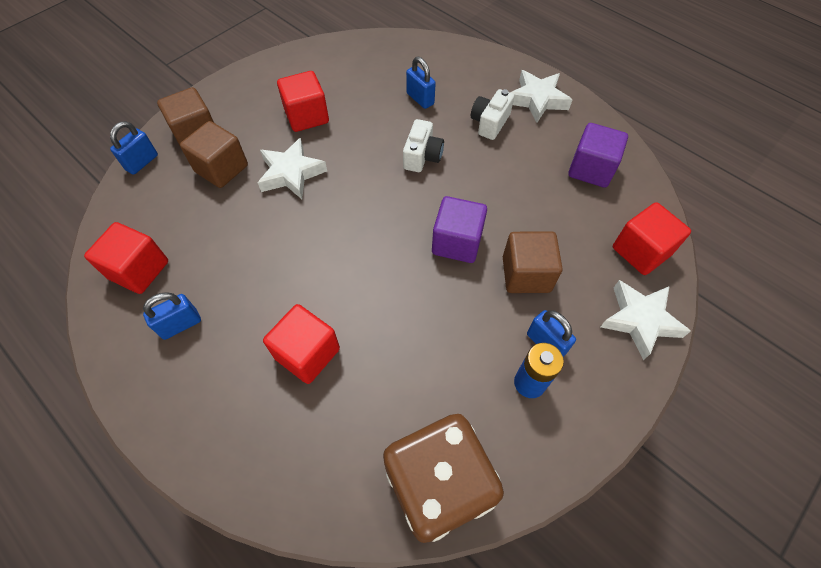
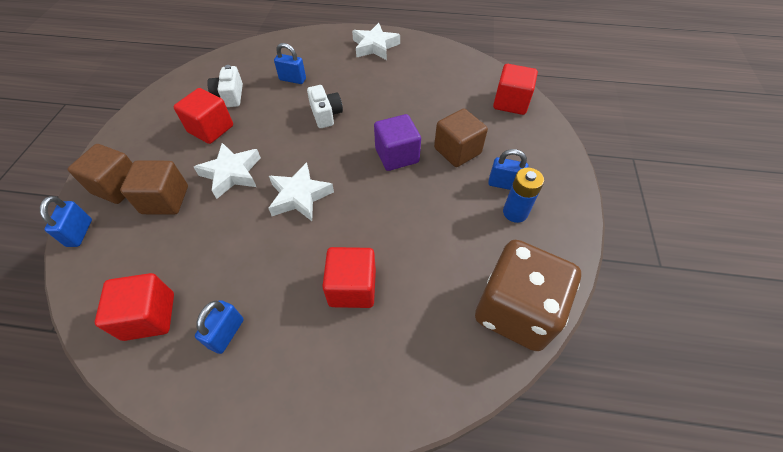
camera: 35 degrees left, 5 degrees down
(489, 123) = (355, 73): white camera -> white camera (230, 96)
(591, 169) = (443, 71): purple cube -> none
(640, 320) = (543, 140): white star -> white star (299, 196)

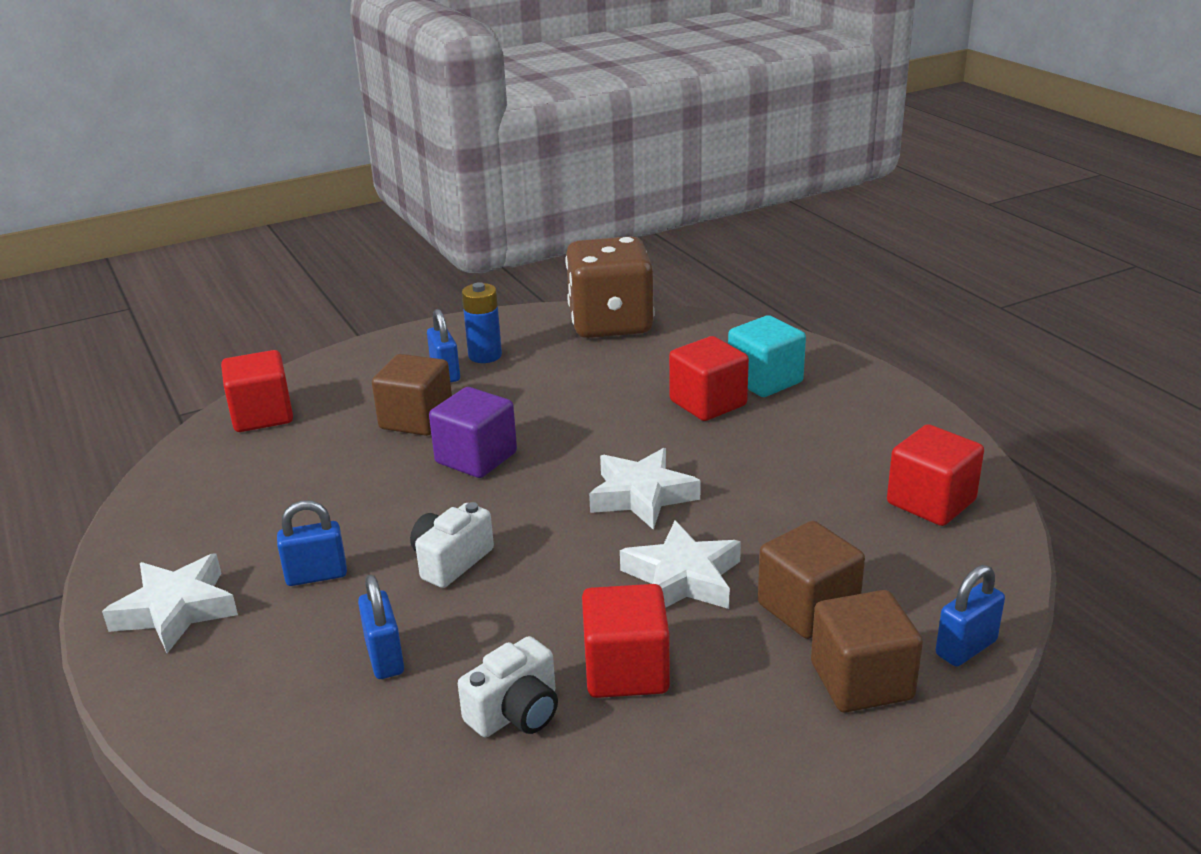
camera: 125 degrees left, 25 degrees down
(226, 333) = (862, 445): blue padlock -> blue padlock (316, 575)
(348, 345) = (765, 380): none -> turquoise cube

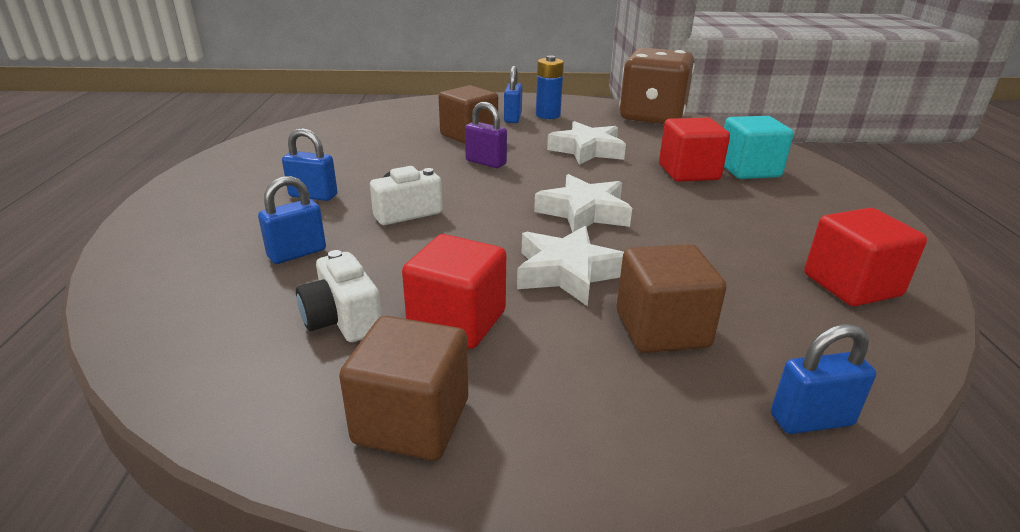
camera: 25 degrees right, 0 degrees up
(176, 610) = (214, 190): white star -> white star (587, 150)
(262, 415) = (380, 114): red cube -> none
(385, 657) = (297, 253): blue padlock -> blue padlock turned 45 degrees clockwise
(476, 458) = (485, 162): purple cube -> purple padlock
(516, 712) = (342, 320): white camera -> white camera turned 75 degrees clockwise
(861, 681) = (668, 408): brown cube -> brown cube (412, 421)

